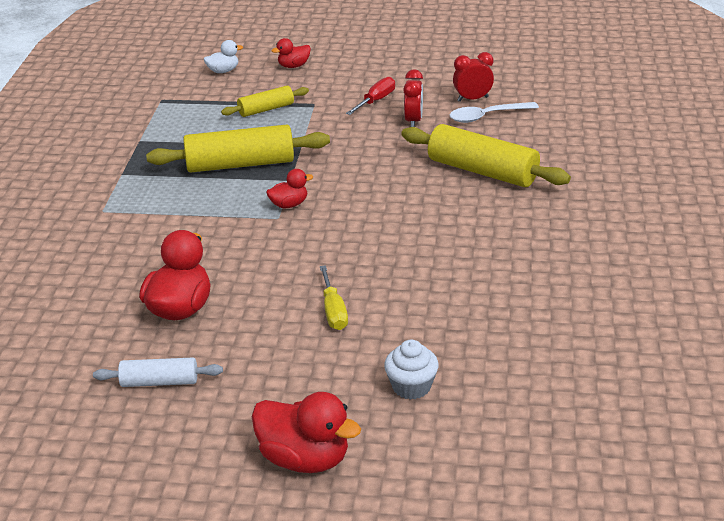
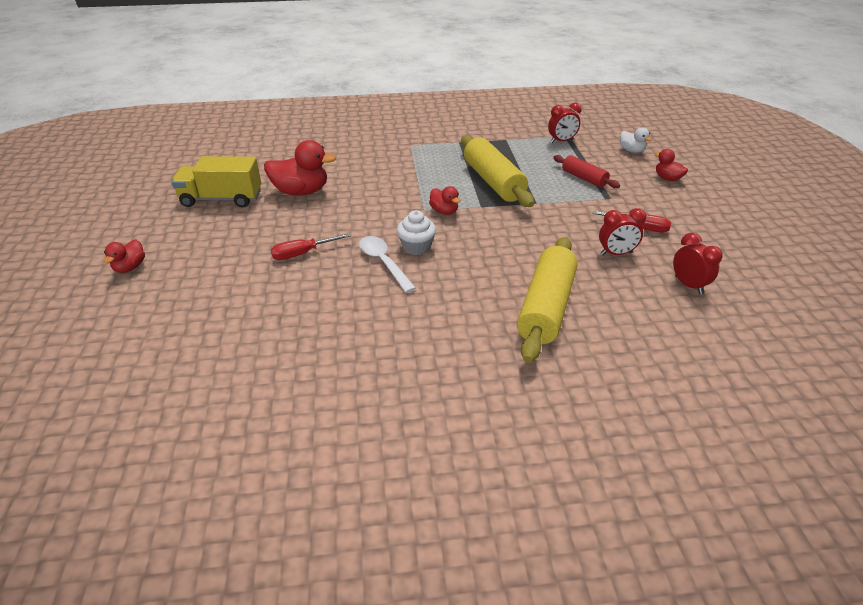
camera: 75 degrees right, 5 degrees up
(159, 382) = (221, 199): white rolling pin -> yellow truck
(171, 106) = (561, 141): none -> red clock
(266, 109) = (584, 178): yellow rolling pin -> red rolling pin
(305, 459) = (130, 267): red duck -> red duck, size x0.55
(333, 311) = (302, 254): yellow screwdriver -> red screwdriver
(411, 387) = (204, 305): white cupcake -> white cupcake (416, 247)
(487, 116) = (659, 299): white spoon -> white spoon (383, 263)

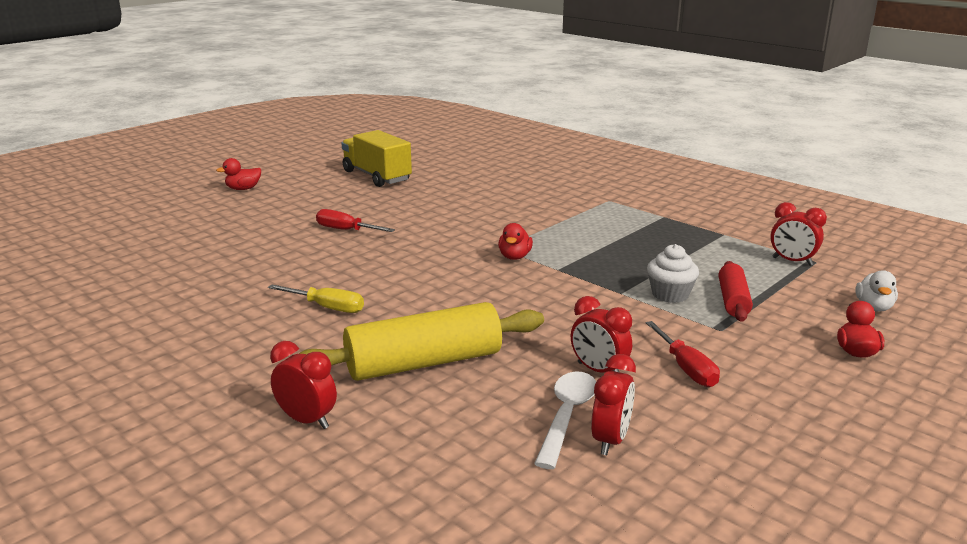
camera: 50 degrees right, 15 degrees down
(301, 192) = (438, 194): red duck -> none
(383, 263) = (382, 264): white spoon -> white spoon (566, 416)
(416, 247) = (431, 267): white cupcake -> white cupcake (670, 294)
(423, 314) = (328, 308): none -> yellow screwdriver
(493, 181) = (619, 258): yellow rolling pin -> none
(573, 385) = (307, 420): none -> red clock

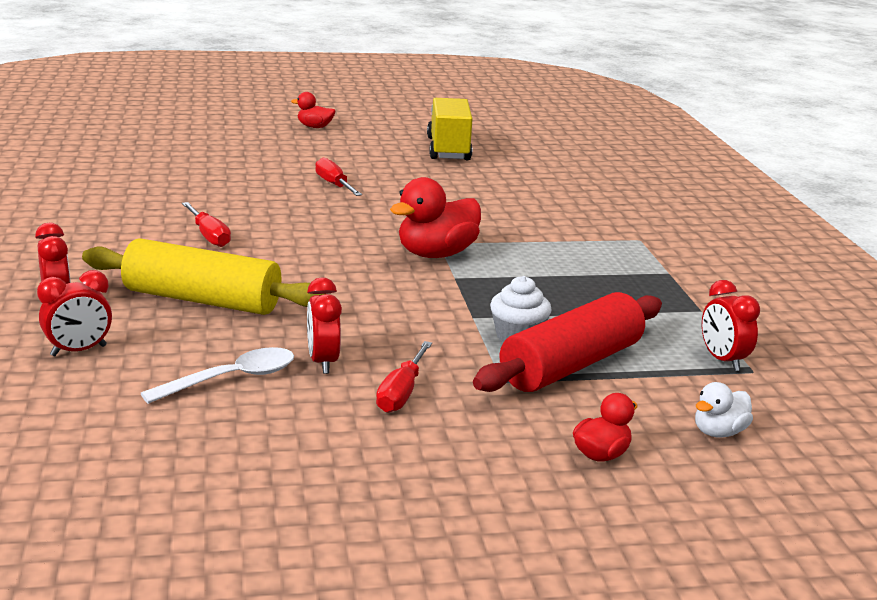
camera: 35 degrees right, 0 degrees up
(328, 308) = (209, 236): yellow screwdriver -> red screwdriver
(514, 257) = (436, 254): red duck -> red duck, size x1.83
(610, 440) = (229, 408): red clock -> red clock (78, 351)
(733, 300) = (571, 365): red rolling pin -> red rolling pin, size x1.80

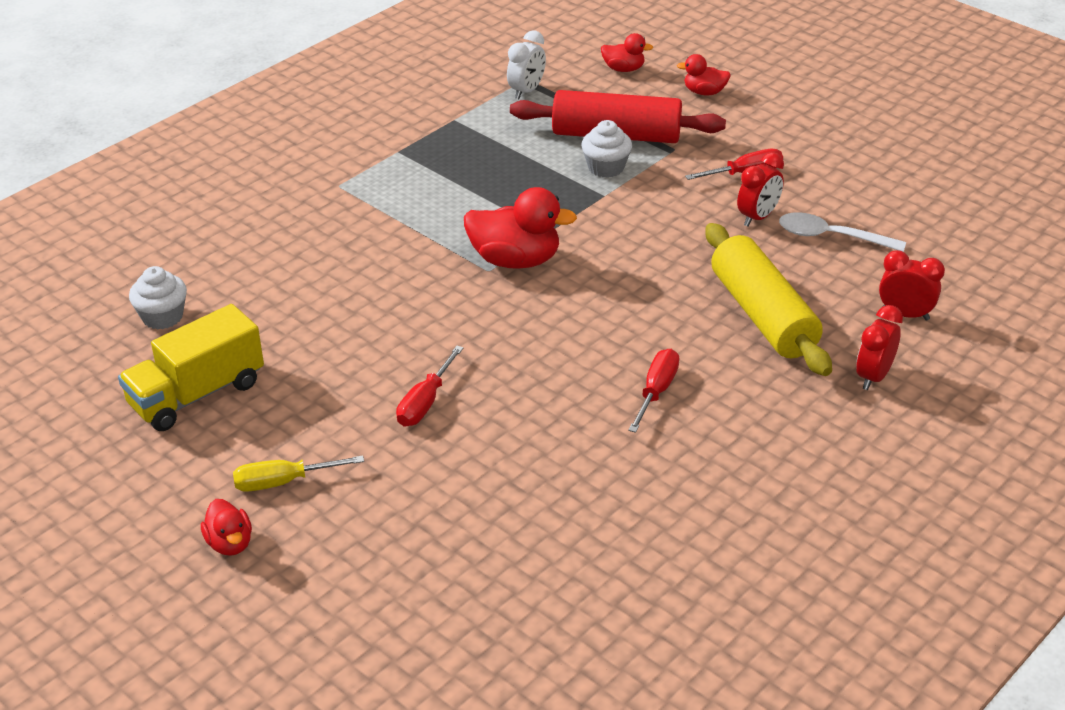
camera: 125 degrees left, 15 degrees up
(336, 144) = (282, 482): none -> yellow screwdriver
(542, 161) = (162, 317): none -> white cupcake
(718, 432) = (623, 69): white duck -> red duck
(722, 360) = (526, 91): red clock -> white clock

